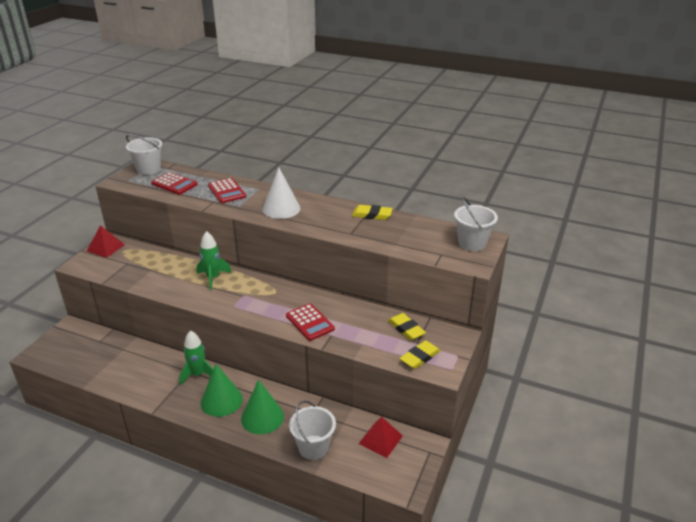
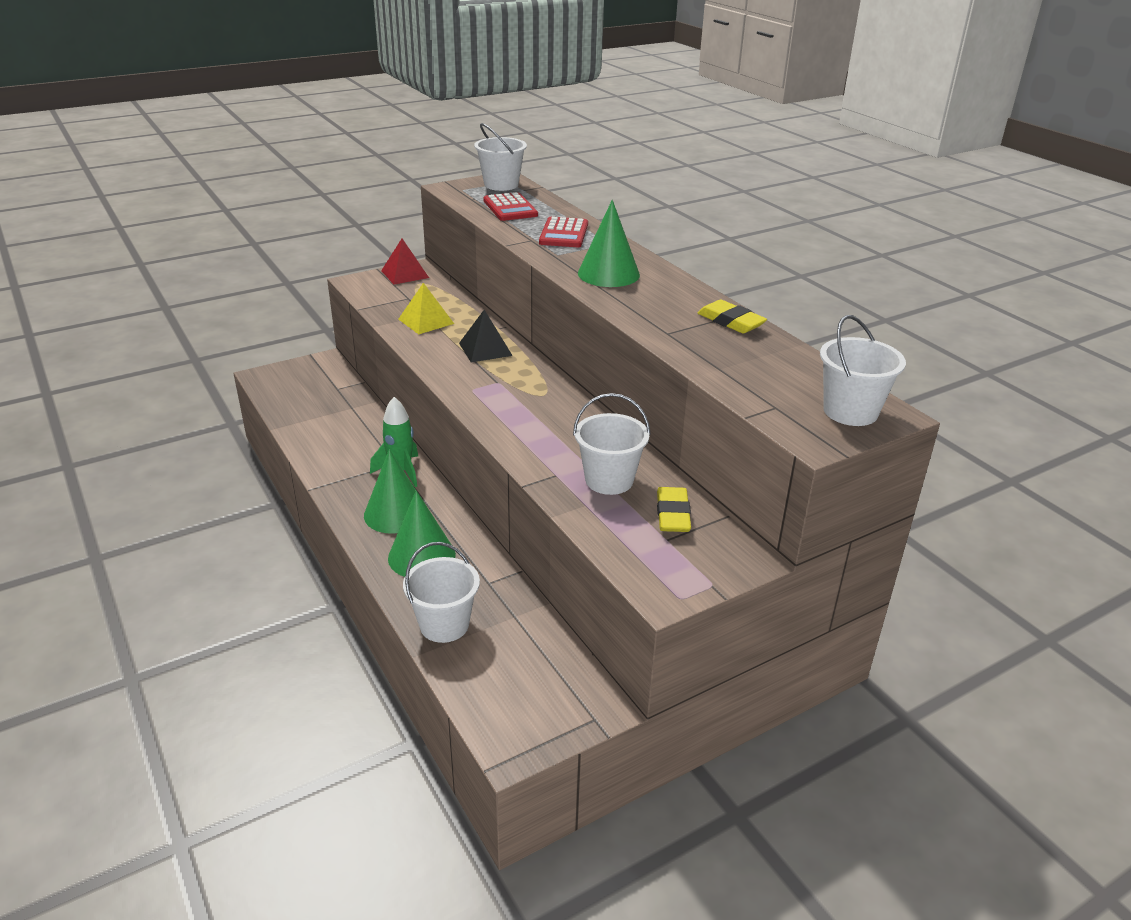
camera: 35 degrees right, 0 degrees up
(156, 274) = (426, 321): none -> yellow pyramid
(213, 278) = (485, 349): green rocket -> black pyramid
(281, 209) = (608, 274): white cone -> green cone
(310, 322) = (545, 447): red calculator -> none
(359, 325) = (609, 480): none -> white bucket
(380, 439) = (542, 664): red pyramid -> none
(420, 357) = (649, 559): yellow eraser -> none

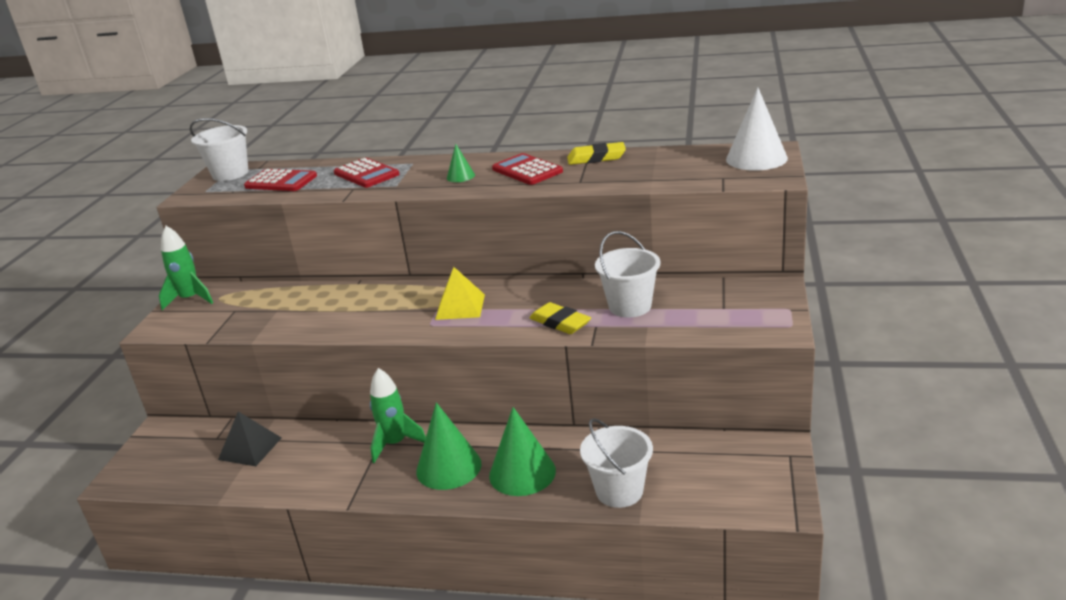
camera: 45 degrees left, 5 degrees down
(405, 274) = (190, 299): red pyramid -> green rocket
(426, 321) = (289, 313): yellow pyramid -> yellow pyramid (460, 306)
(485, 349) = (379, 299): black pyramid -> black pyramid (250, 448)
(608, 274) = (460, 176): green cone -> green cone, size x0.50
(659, 298) = (527, 170): none -> red calculator
(673, 514) = (699, 296): yellow eraser -> yellow eraser (560, 323)
(850, 411) = (756, 158): white bucket -> white cone

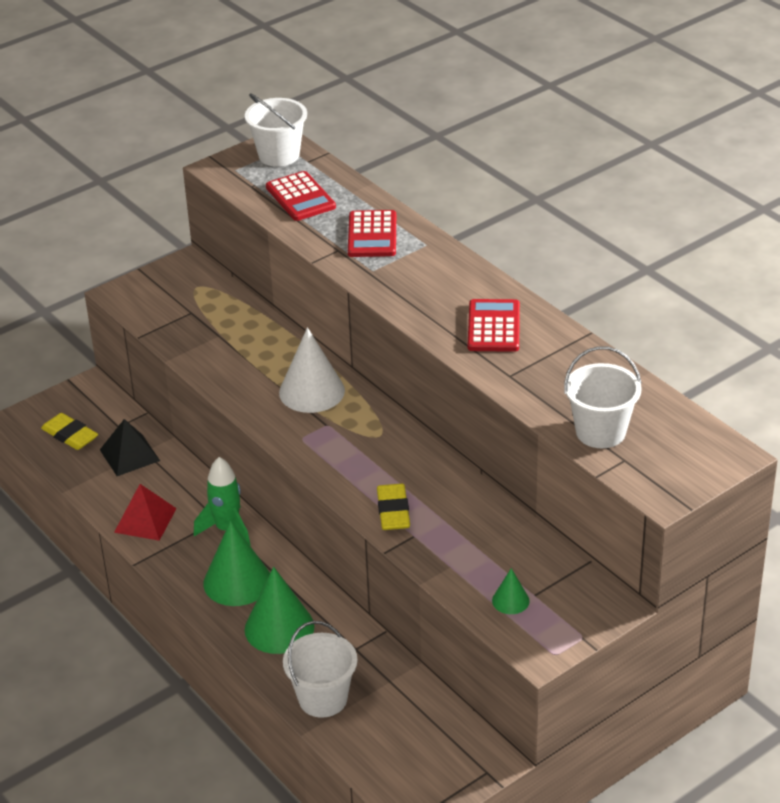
camera: 40 degrees right, 10 degrees up
(190, 299) = (175, 274): green rocket -> none
(319, 477) = (145, 520): none -> red pyramid
(460, 176) = (434, 295): green cone -> green cone (510, 600)
(460, 306) = (347, 434): yellow pyramid -> none
(596, 158) = (572, 351): yellow eraser -> yellow eraser (70, 435)
(630, 306) = (468, 535): white bucket -> white bucket (600, 432)
(756, 158) = (694, 456): white cone -> white cone (312, 391)

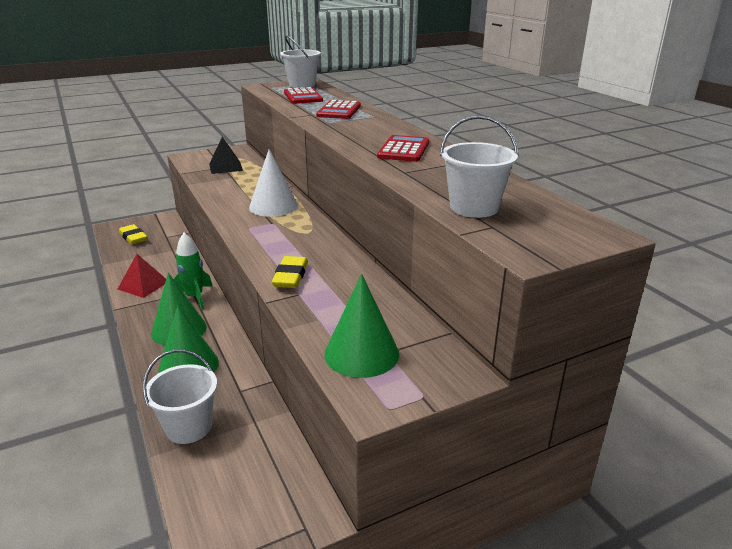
camera: 10 degrees right, 10 degrees down
(129, 455) = (161, 251): black pyramid -> black pyramid (225, 167)
(510, 600) = (361, 353): green cone -> green cone, size x2.01

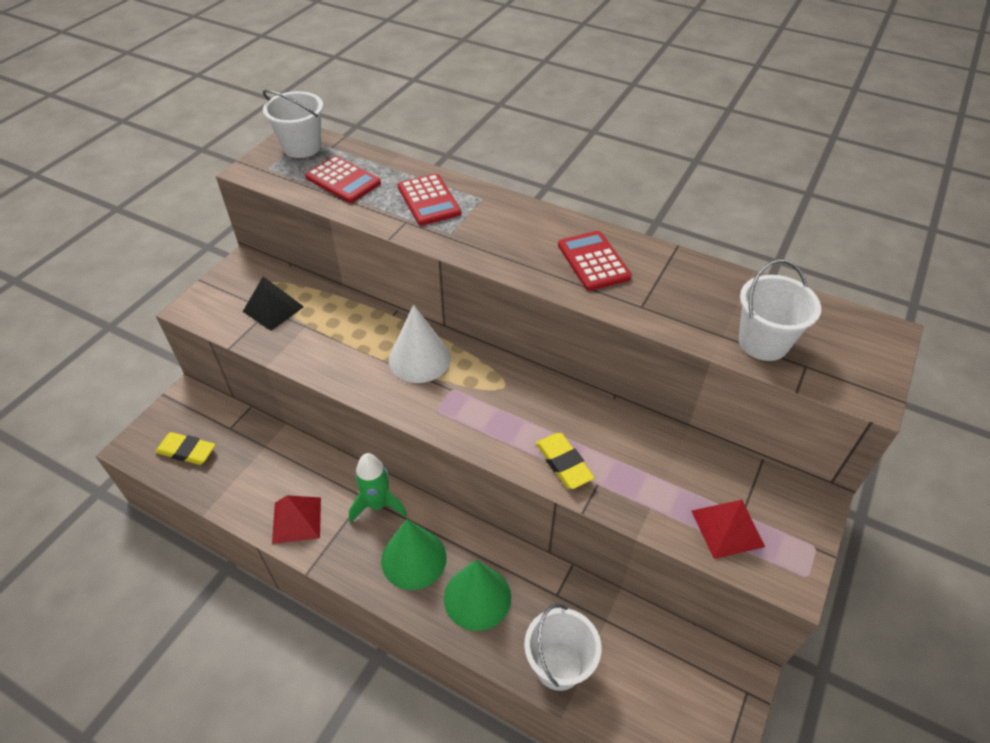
camera: 35 degrees left, 20 degrees up
(361, 353) = (727, 528): green cone -> red pyramid

